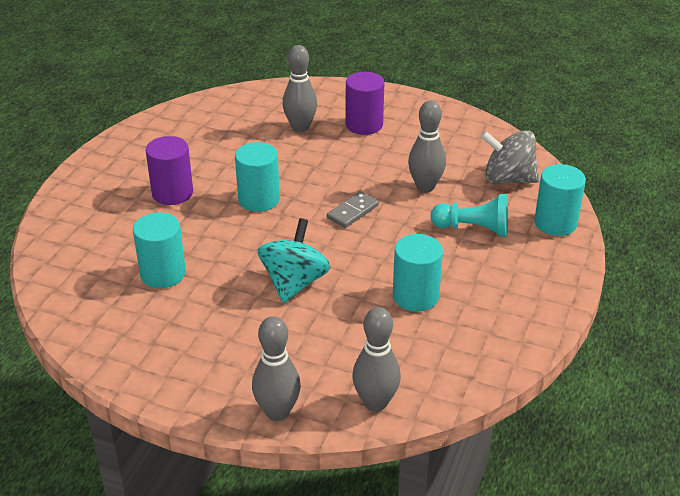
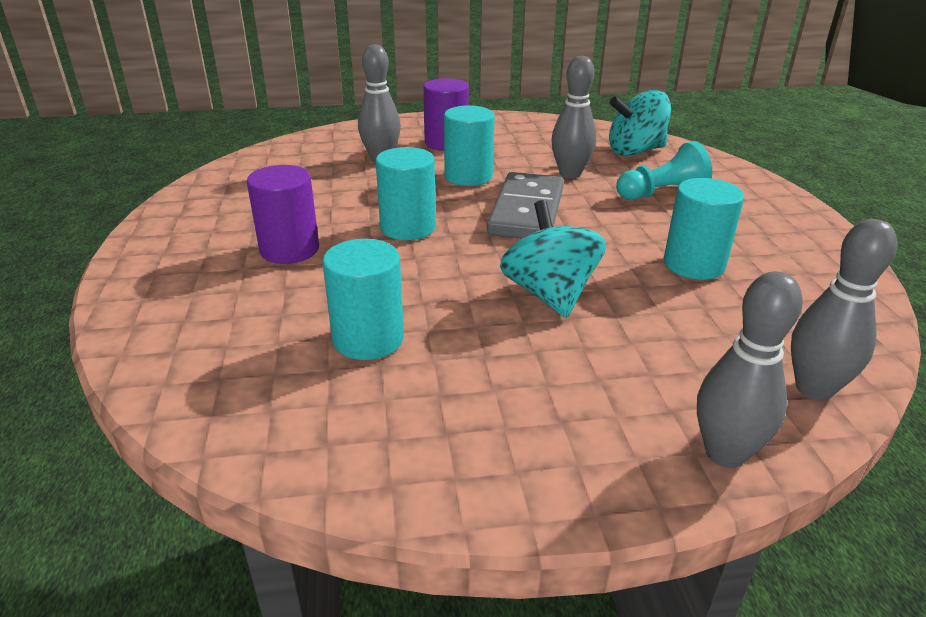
camera: 30 degrees left, 5 degrees down
(352, 212) = (526, 211): grey domino -> grey domino, size x1.87
(508, 179) = (635, 151): grey spinning top -> turquoise spinning top
(555, 223) = (723, 171): turquoise cylinder -> turquoise cylinder (468, 176)

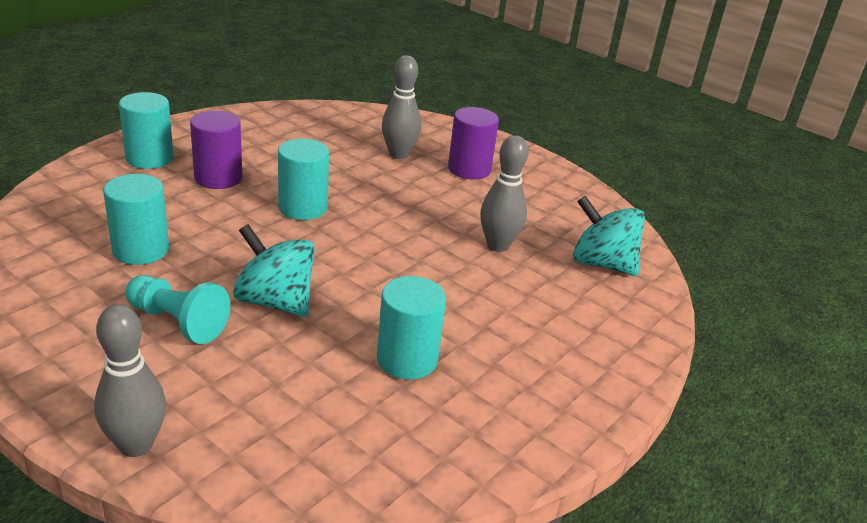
camera: 45 degrees right, 0 degrees up
(468, 176) = (421, 201): turquoise cylinder -> turquoise cylinder (149, 158)
(526, 211) = (396, 247): grey domino -> none
(549, 294) = (275, 301): turquoise spinning top -> turquoise spinning top turned 90 degrees counterclockwise
(661, 193) = (527, 305): turquoise pawn -> turquoise pawn (178, 322)
(814, 388) = (265, 474): grey bowling pin -> none

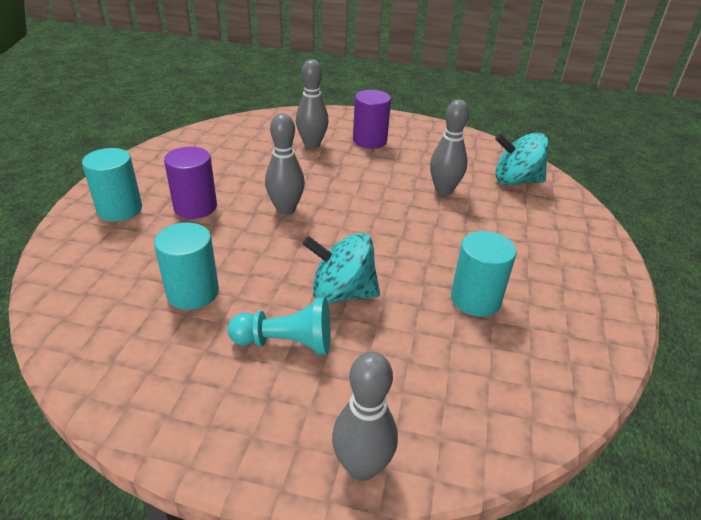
camera: 25 degrees left, 5 degrees up
(303, 208) = (285, 209): turquoise cylinder -> grey bowling pin

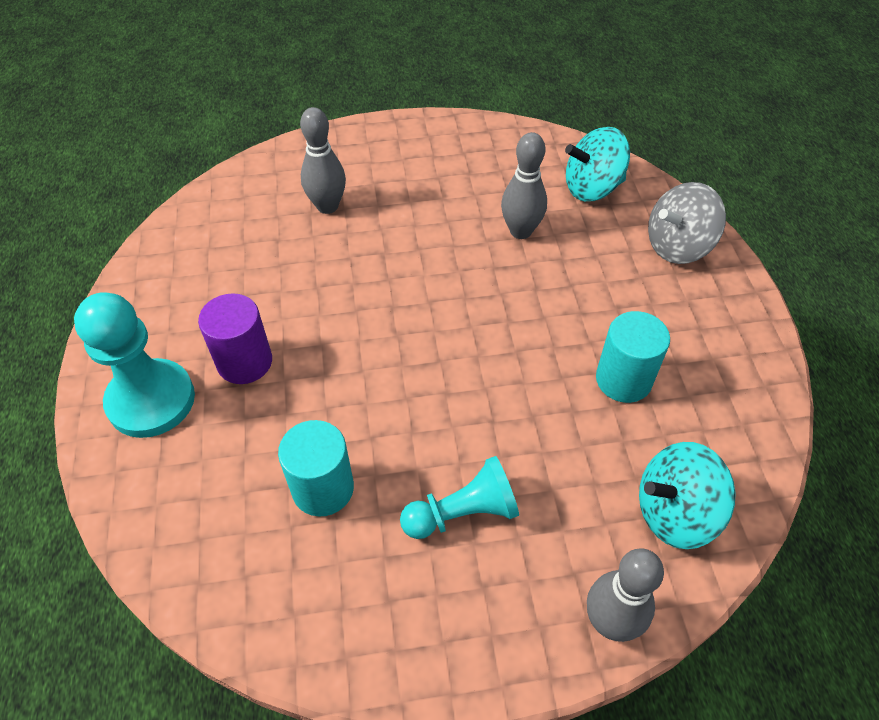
camera: 20 degrees left, 15 degrees up
(120, 209) = (151, 400): turquoise cylinder -> turquoise pawn
(285, 209) = (356, 326): grey bowling pin -> none
(342, 293) = (485, 425): turquoise spinning top -> turquoise spinning top (675, 512)
(369, 141) = (395, 176): purple cylinder -> none
(570, 230) = (677, 246): none -> grey spinning top

